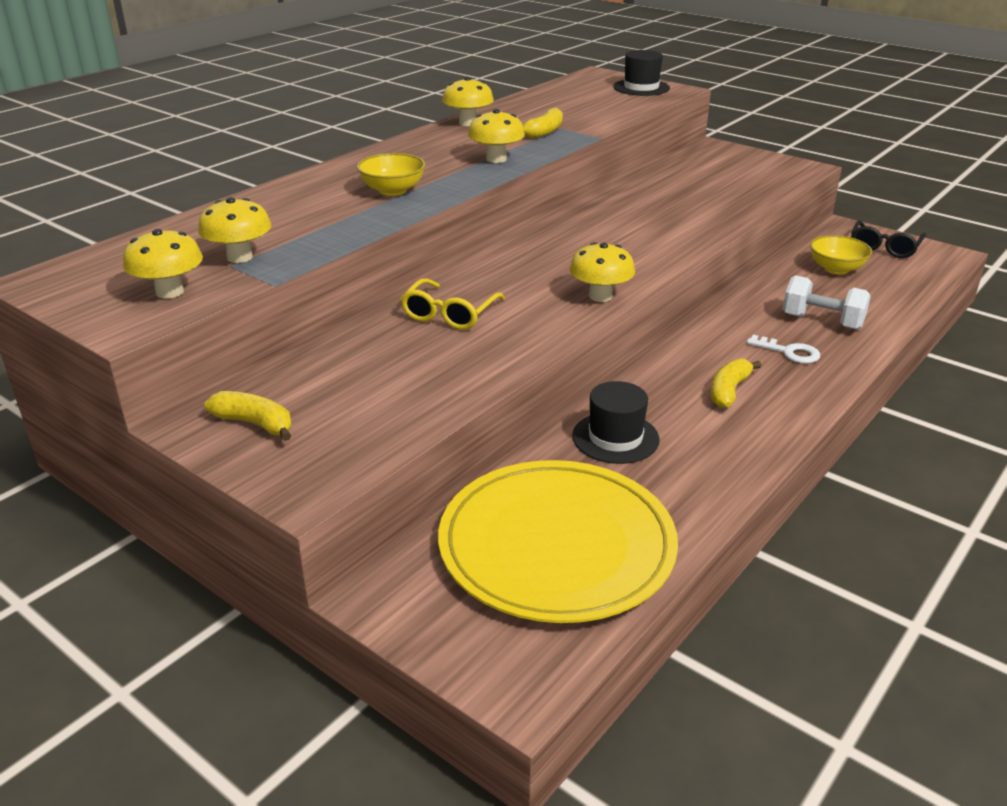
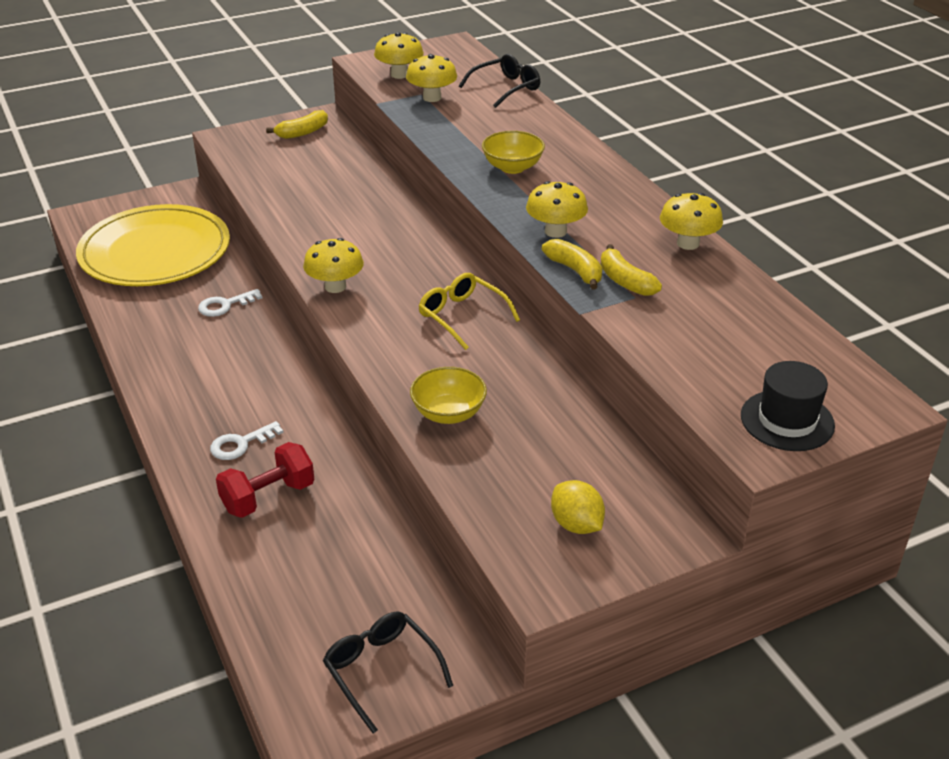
camera: 115 degrees right, 5 degrees up
(191, 225) = (505, 88): none -> black glasses
(450, 314) = (371, 215): yellow glasses -> yellow glasses (462, 316)
(615, 438) = (225, 305): black hat -> white key
(729, 391) = (223, 381): yellow banana -> yellow banana (575, 271)
(747, 168) = (576, 525): none -> yellow lemon
(822, 321) = (268, 497): white dumbbell -> red dumbbell
(836, 269) = (362, 580): yellow bowl -> yellow bowl (448, 413)

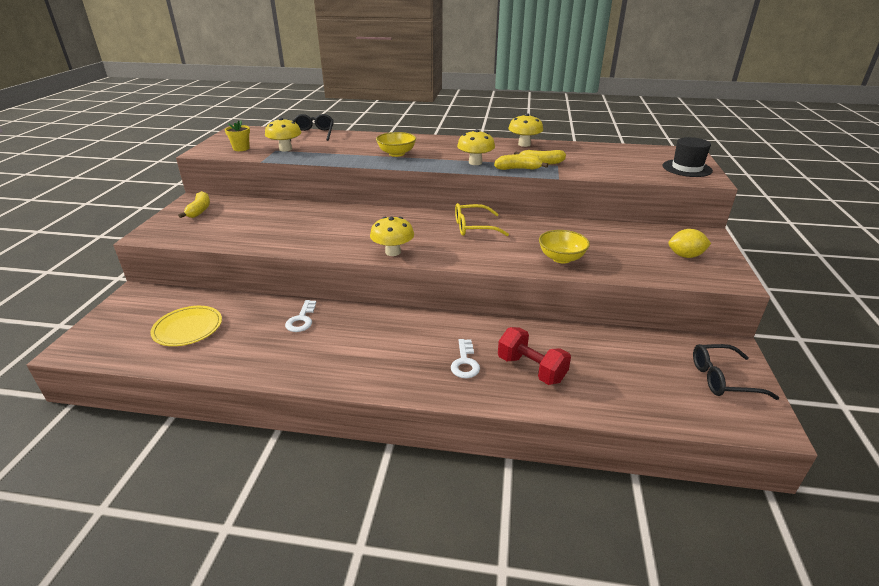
camera: 55 degrees left, 5 degrees down
(155, 252) = (188, 328): yellow plate -> yellow plate, size x0.50
(268, 497) = (531, 369): red dumbbell -> red dumbbell turned 45 degrees counterclockwise
(399, 74) = (241, 148): yellow mushroom -> yellow flower pot

